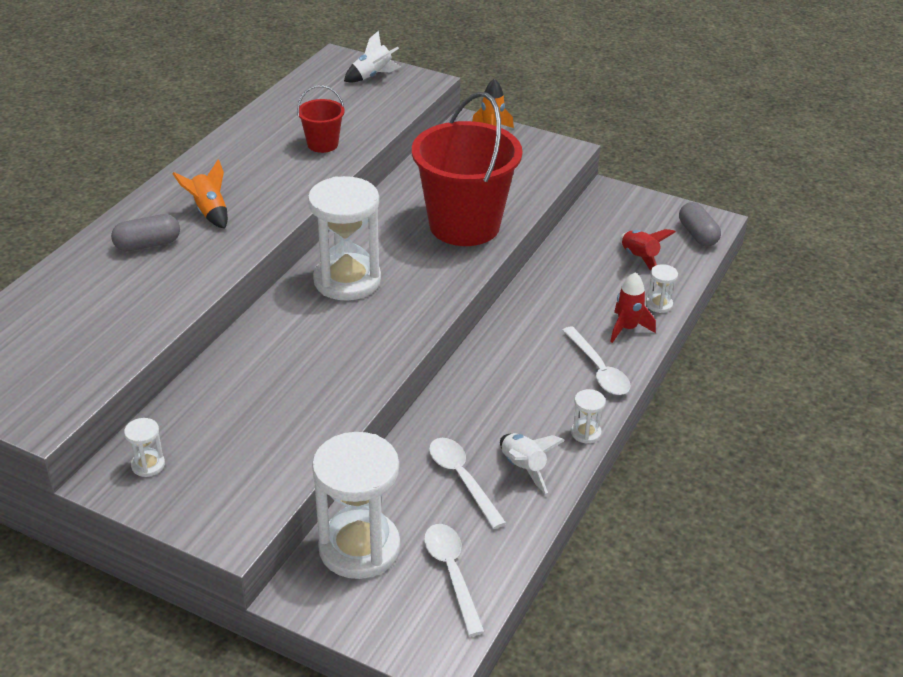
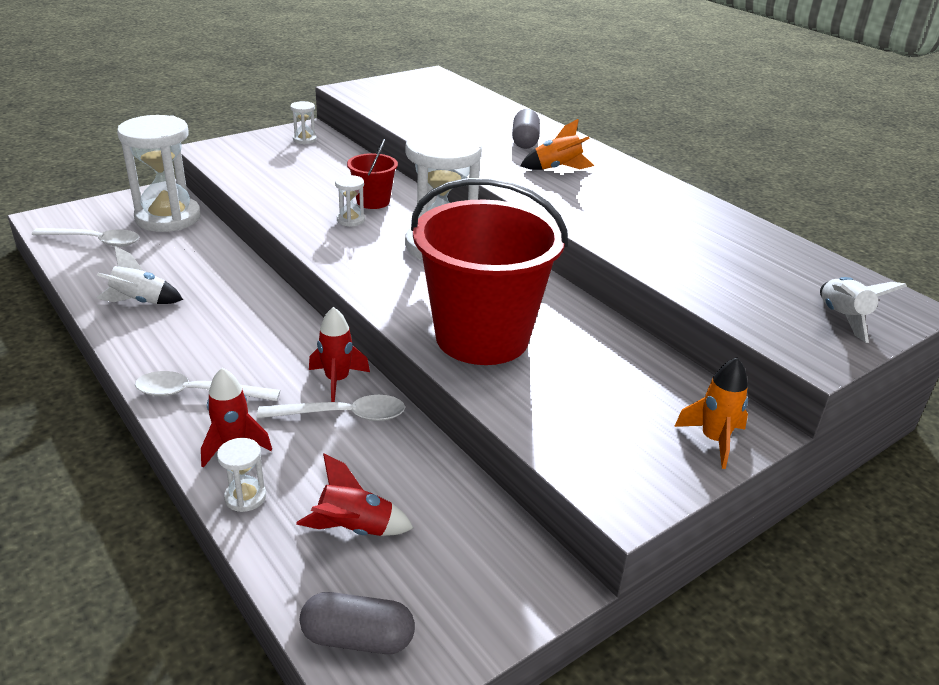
camera: 115 degrees right, 5 degrees down
(322, 144) = (659, 243): red bucket -> red bucket (373, 201)
(462, 479) = (170, 271): white spoon -> white spoon (343, 415)
(525, 313) = (337, 380): none -> red rocket
(586, 433) = (130, 349): white hourglass -> white hourglass (351, 220)

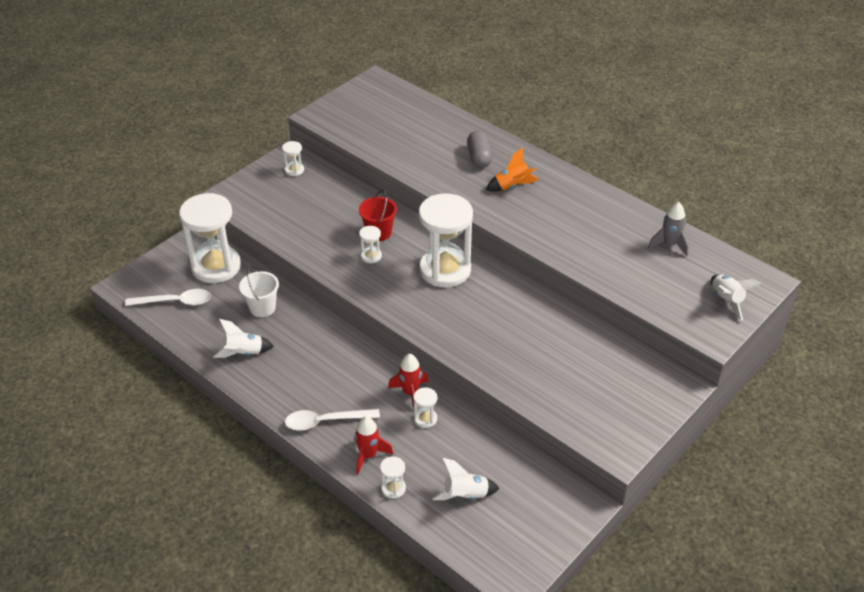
camera: 10 degrees left, 10 degrees up
(196, 262) = (262, 308): none -> white bucket
(343, 415) = (425, 419): white spoon -> white hourglass
(354, 529) = (465, 495): red rocket -> white rocket
(358, 638) = (493, 558): grey capsule -> none
(482, 337) = (502, 349): red bucket -> none
(713, 440) = (660, 400): orange rocket -> none
(762, 248) = (669, 244): none -> grey rocket

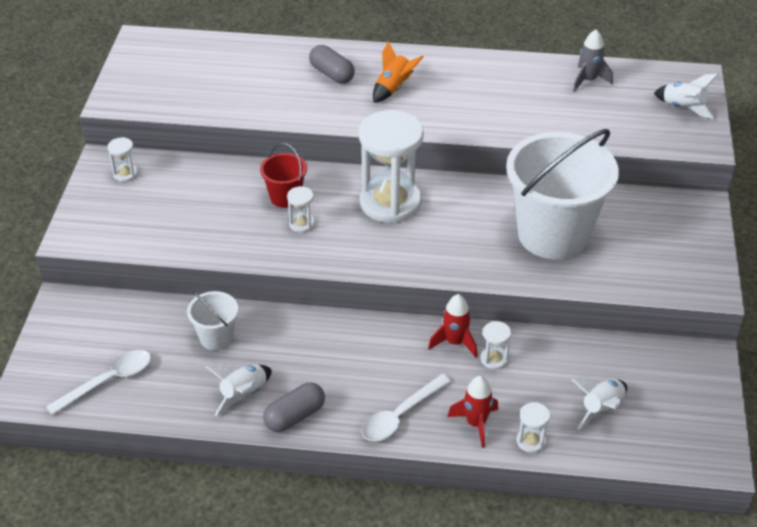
camera: 35 degrees left, 0 degrees up
(216, 266) = (118, 320): white hourglass -> none
(260, 384) = (295, 416): none -> grey capsule
(538, 350) = (553, 234): none -> white bucket

